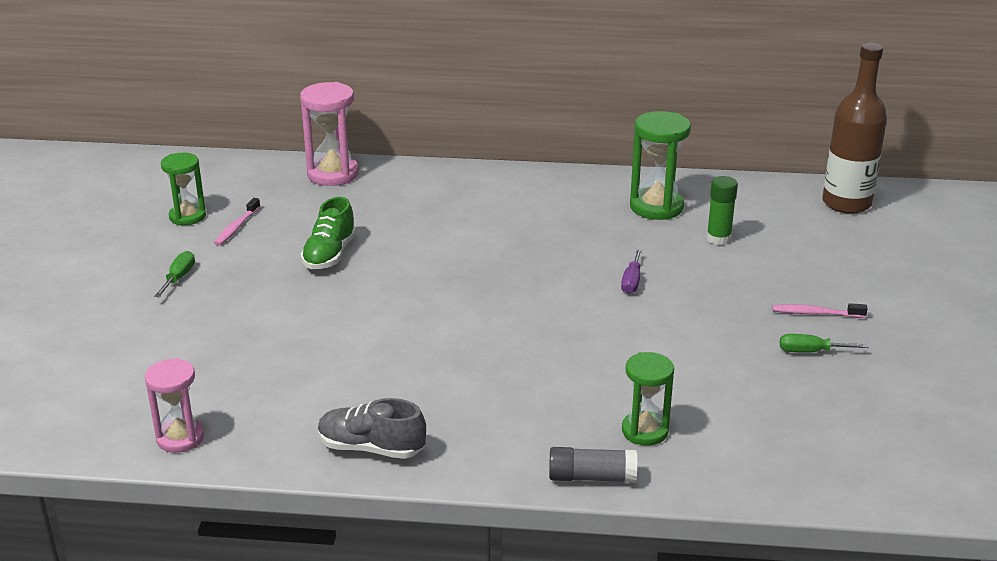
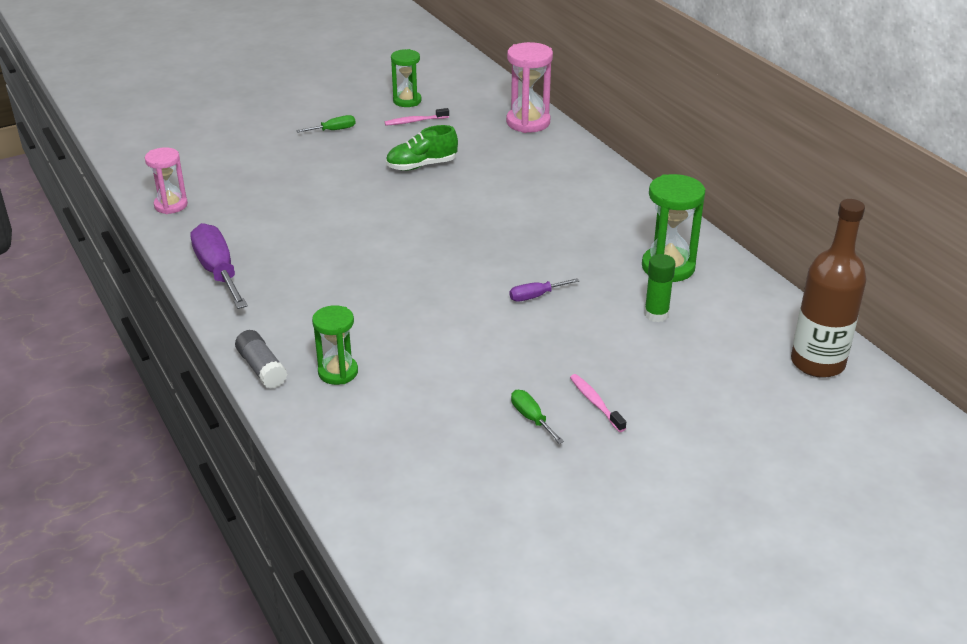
camera: 55 degrees right, 5 degrees up
(371, 448) = (218, 271): grey shoe -> purple screwdriver

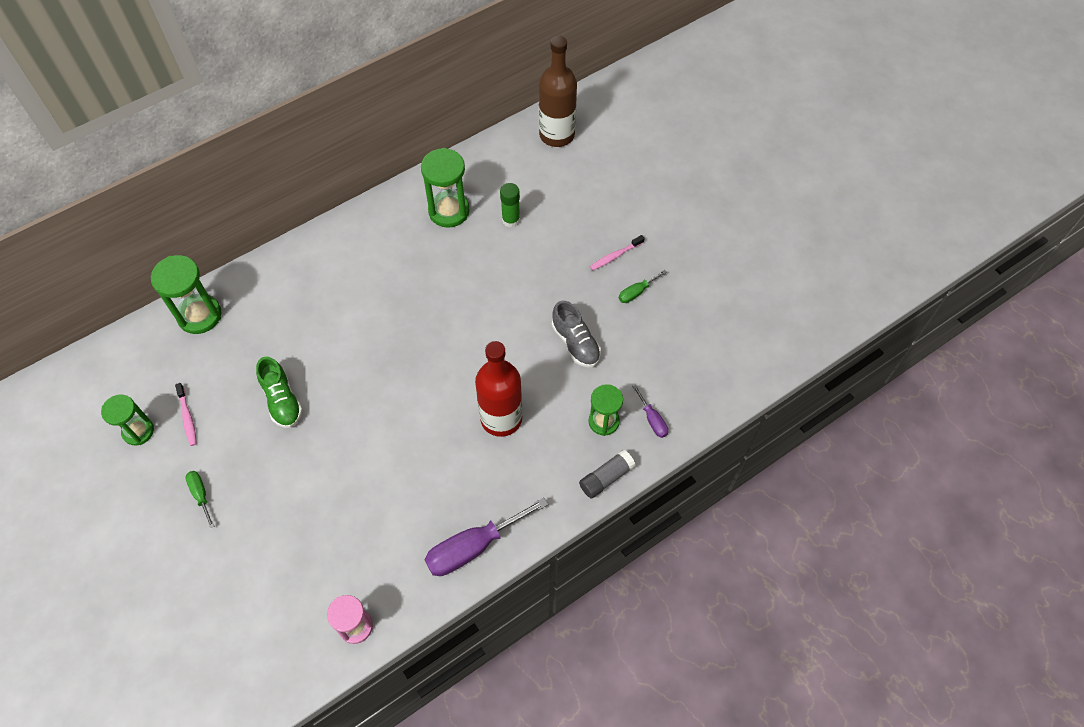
camera: 95 degrees left, 25 degrees up
(364, 295) = (501, 418): none -> red bottle
(457, 357) = (575, 343): none -> grey shoe
(528, 122) = (199, 315): pink hourglass -> green hourglass
(535, 296) = (493, 296): purple screwdriver -> purple screwdriver (652, 419)

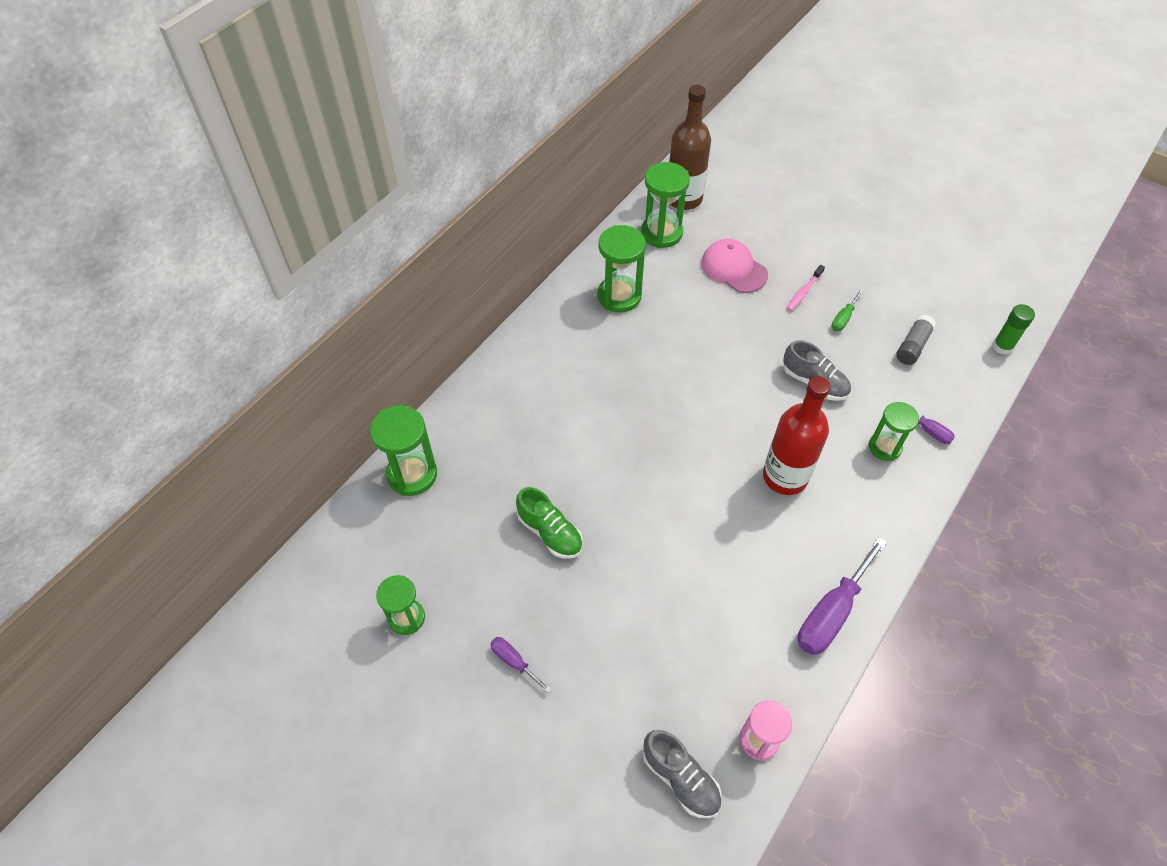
camera: 20 degrees left, 5 degrees down
(187, 418) = (455, 585): pink toothbrush -> none
(201, 495) = (514, 661): green screwdriver -> purple screwdriver
(278, 633) = (680, 778): none -> grey shoe
(511, 220) = (685, 287): green glue stick -> green glue stick (1002, 346)
(518, 162) = (661, 233): none -> green hourglass
(564, 215) = (734, 268): none -> pink cap
(606, 477) = (919, 499): grey glue stick -> grey glue stick (912, 346)

